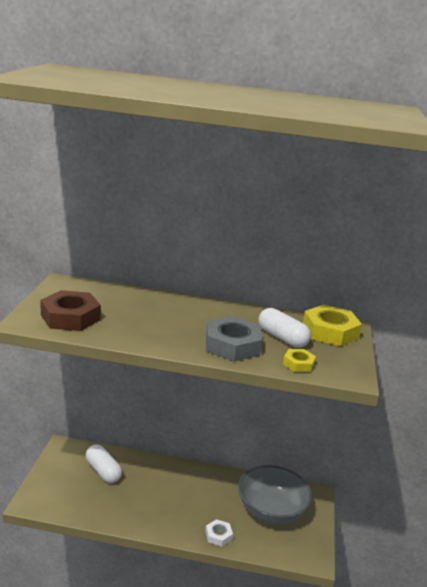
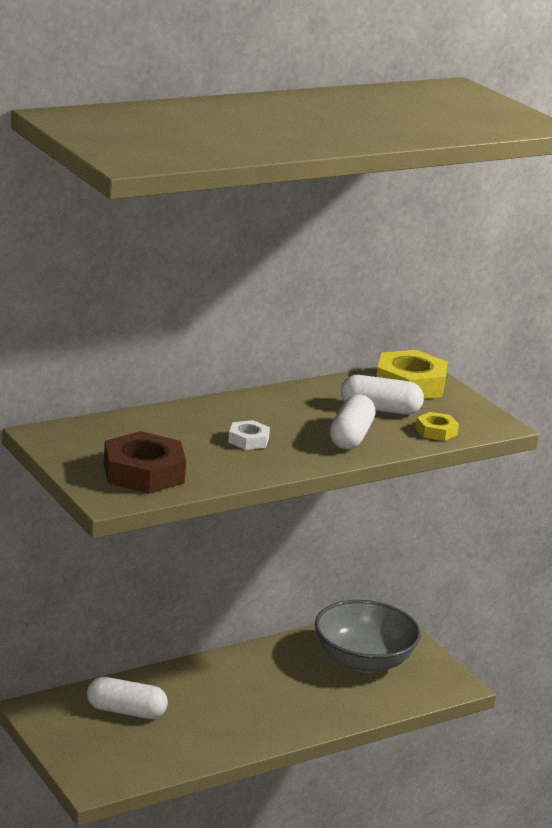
camera: 40 degrees left, 0 degrees up
(218, 535) = (342, 711): white nut -> white nut (248, 440)
(232, 345) = (350, 437): grey nut -> white capsule

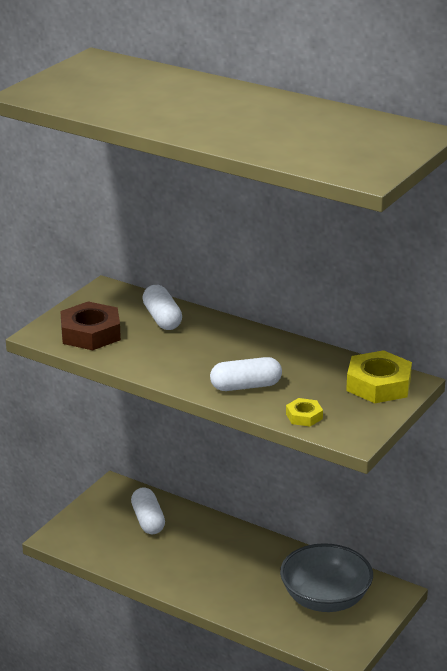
camera: 65 degrees right, 5 degrees up
(248, 440) = (188, 352): white nut -> none
(380, 409) = (311, 385): white capsule -> white capsule (162, 318)

